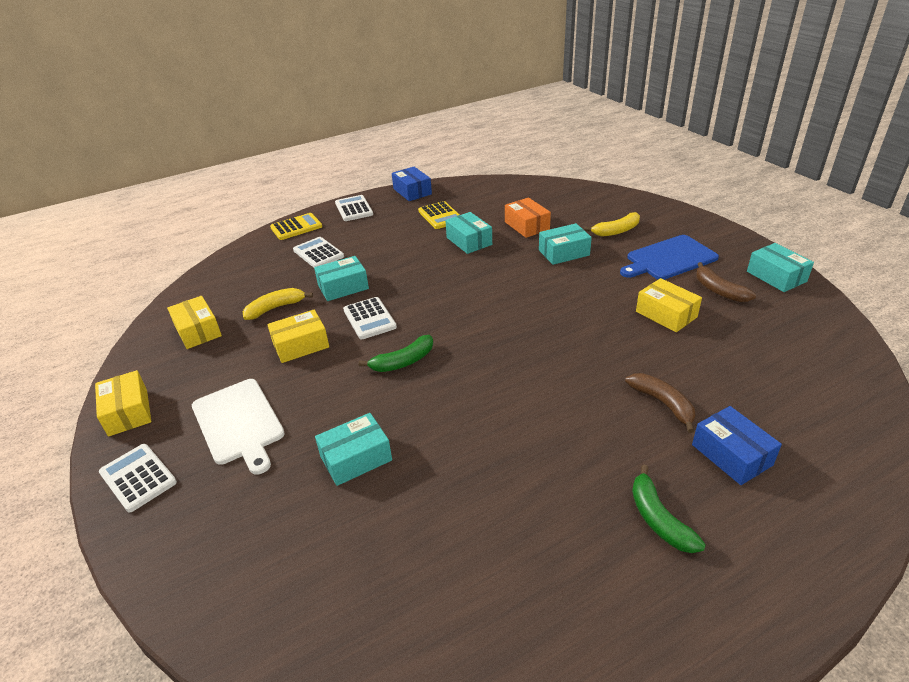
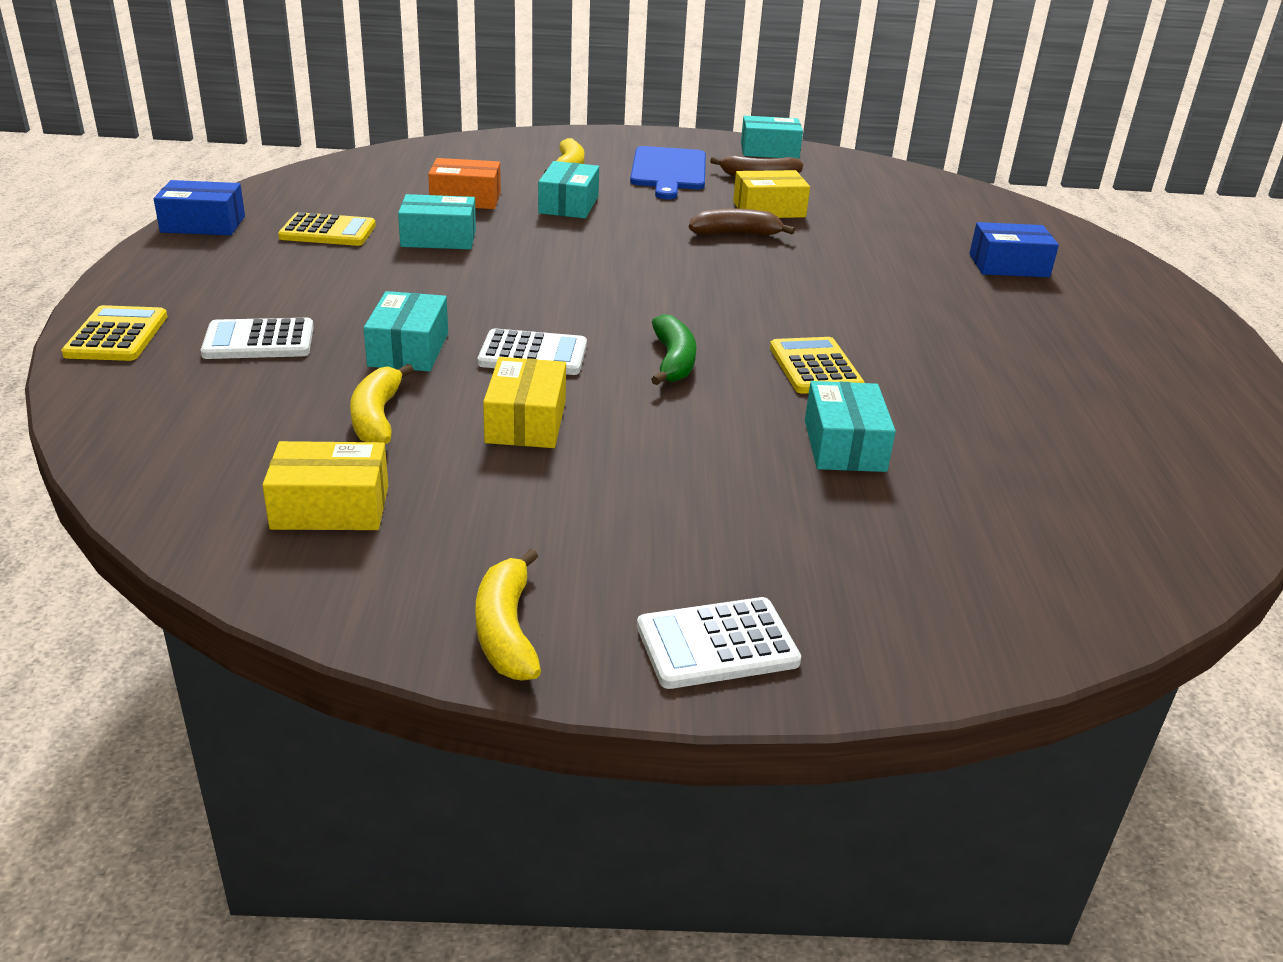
camera: 65 degrees left, 5 degrees down
(128, 412) = (506, 630): yellow box -> yellow banana
(239, 423) = (671, 518): white cutting board -> none
(354, 209) = (160, 276): white calculator -> none
(446, 414) = (815, 367): none -> yellow calculator
(659, 519) = (1068, 322): green banana -> none
(662, 404) = (912, 263): brown banana -> brown banana (735, 234)

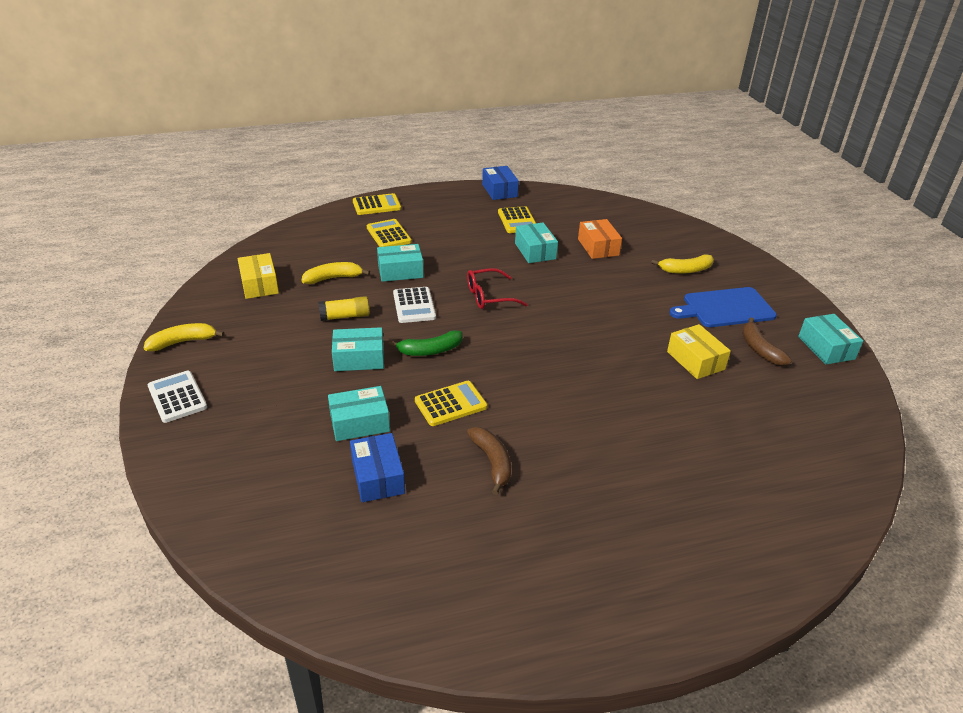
camera: 75 degrees right, 5 degrees up
(259, 341) = (388, 235): white calculator -> yellow calculator
(526, 422) = (345, 316): yellow box -> yellow glue stick
(546, 293) = (489, 296): none -> red glasses
(568, 205) = (623, 281): turquoise box -> turquoise box (359, 358)
(735, 234) = (635, 351): brown banana -> brown banana (492, 462)
(1008, 265) = (694, 497): blue box -> blue box (378, 477)

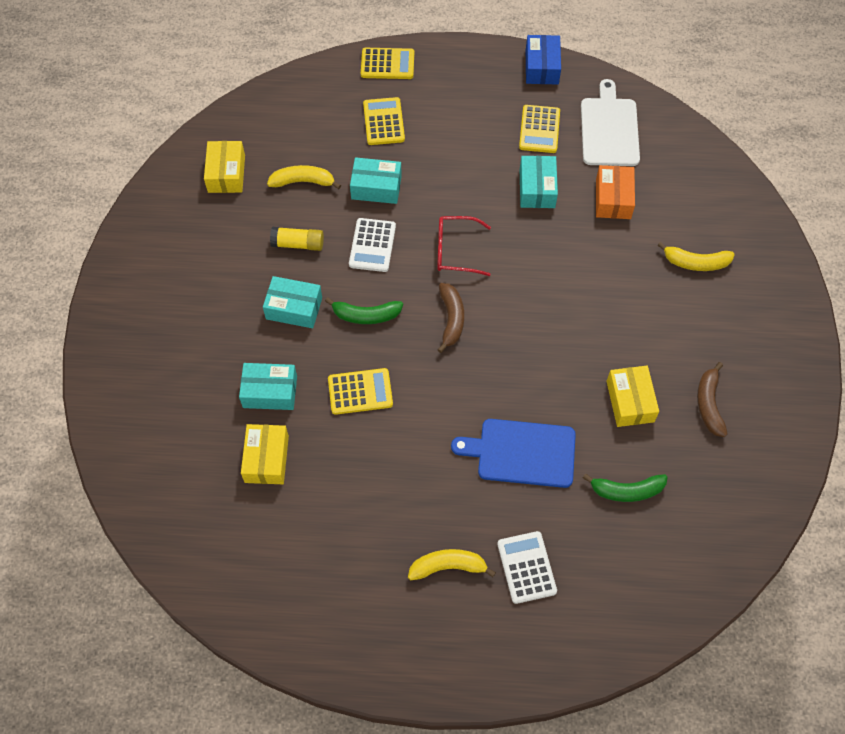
camera: 20 degrees right, 25 degrees up
(177, 397) = (119, 315): white calculator -> white calculator (526, 567)
(183, 342) = (136, 241): yellow banana -> yellow banana (448, 566)
(378, 477) = (266, 459): blue box -> yellow box
(492, 462) = (371, 472): brown banana -> brown banana (451, 319)
(570, 213) = (609, 129): none -> white cutting board
(725, 308) = (707, 335): blue cutting board -> blue cutting board (522, 453)
(736, 421) = (626, 490): none -> green banana
(826, 348) = (784, 422): turquoise box -> none

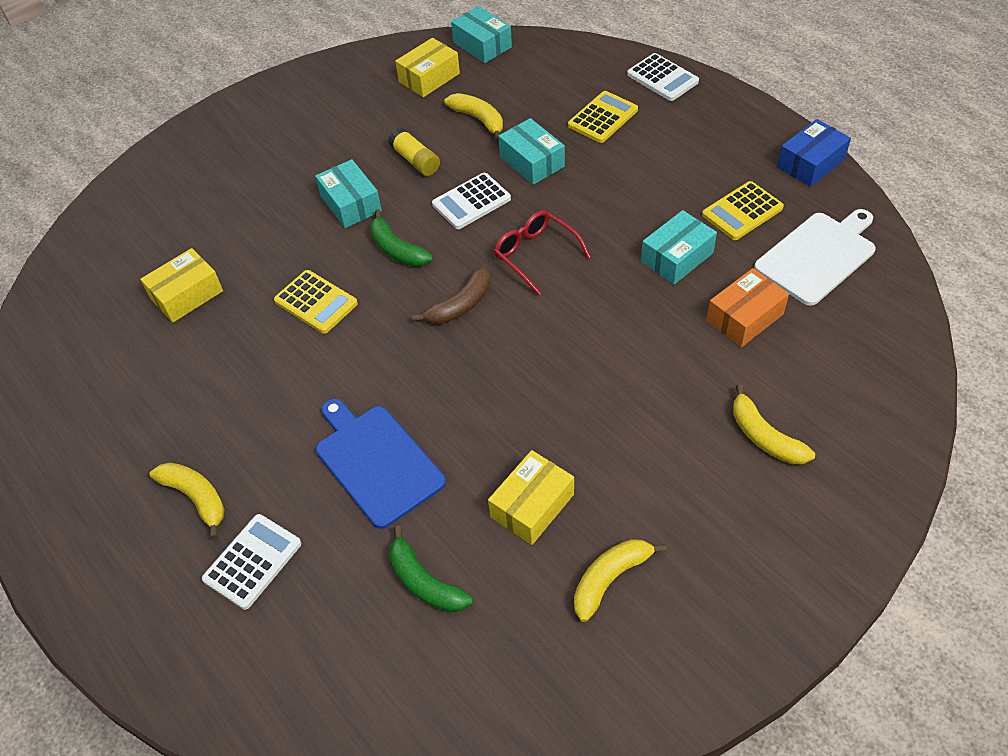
camera: 50 degrees right, 10 degrees down
(270, 392) = (254, 249): turquoise box -> turquoise box (482, 45)
(387, 64) = (662, 78): yellow calculator -> white calculator
(709, 404) = (610, 579): brown banana -> yellow banana

